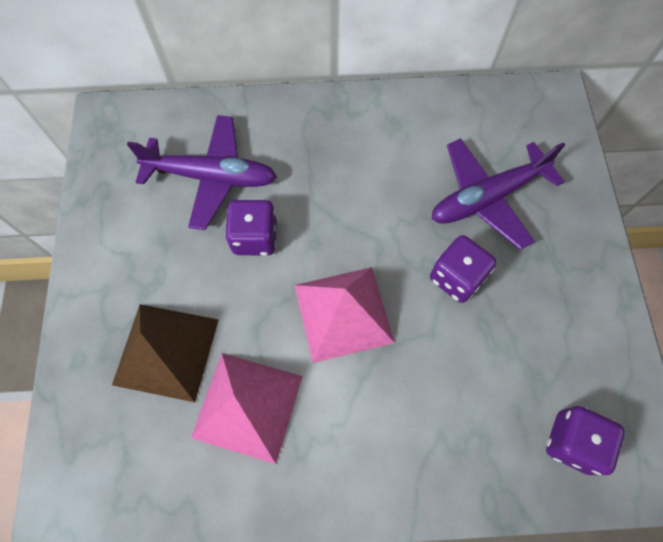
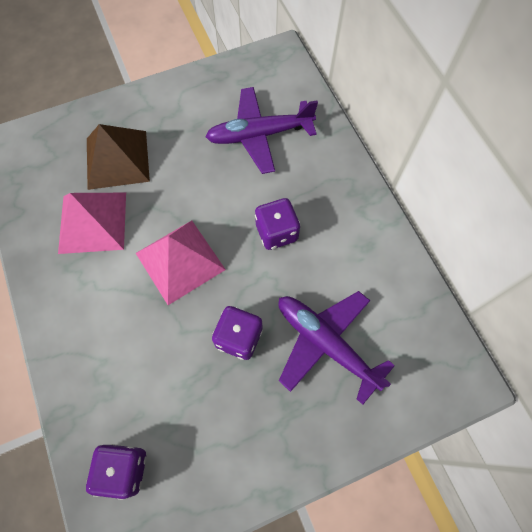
camera: 70 degrees right, 0 degrees up
(212, 177) = (259, 135): purple plane -> purple plane turned 90 degrees clockwise
(255, 238) = (220, 181): purple dice -> purple dice (276, 232)

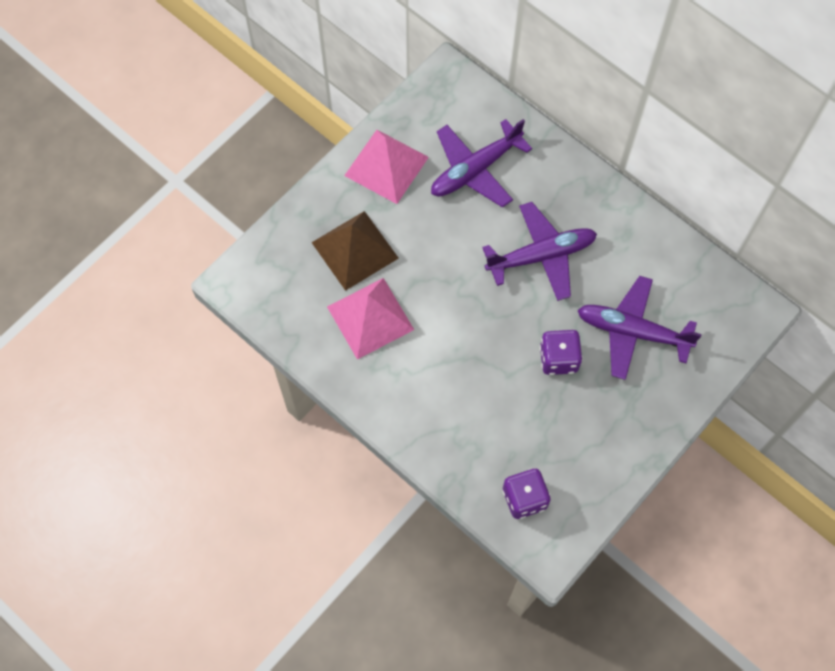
camera: 25 degrees left, 0 degrees up
(180, 261) = (471, 317): pink pyramid -> pink pyramid (386, 166)
(276, 232) = (541, 256): purple dice -> purple plane

